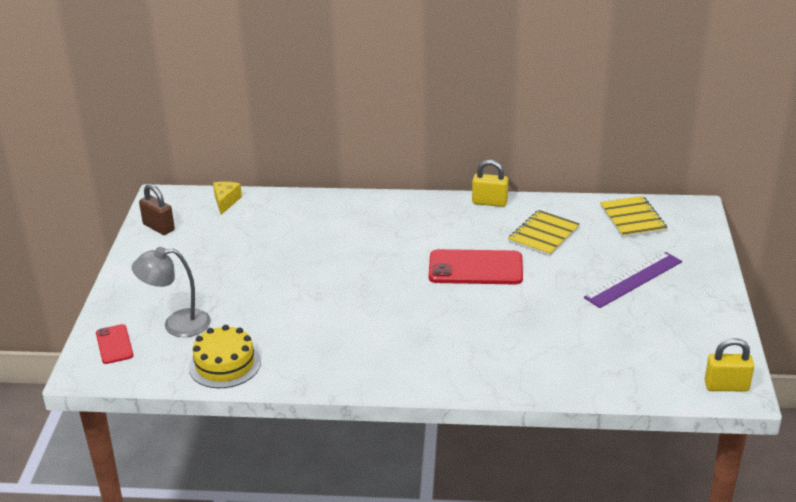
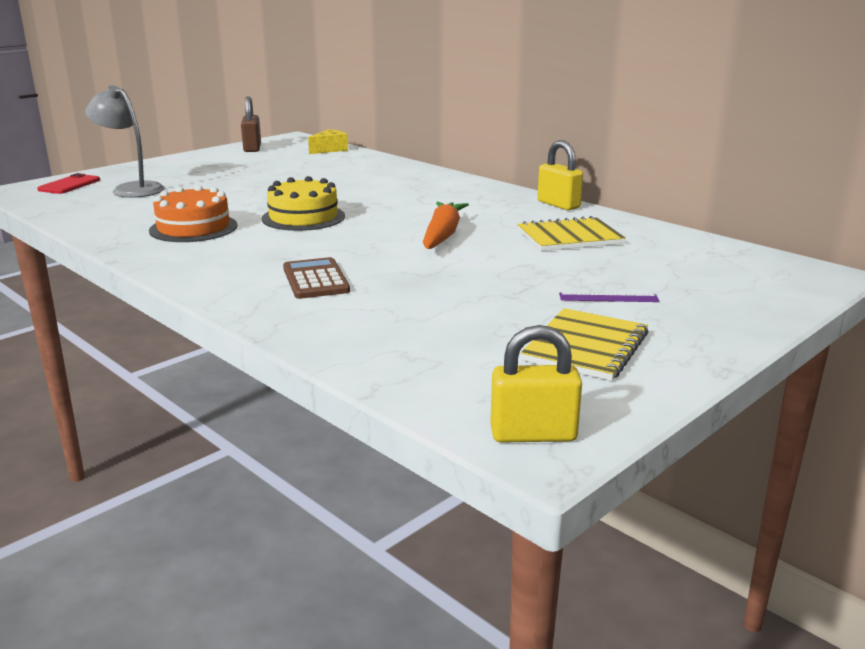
camera: 40 degrees right, 10 degrees down
(224, 364) = (99, 216): yellow cake -> yellow cake (303, 217)
(316, 340) = (193, 228): none -> orange cake
(475, 268) = (442, 235): red phone -> orange carrot
(478, 345) = (316, 279): none -> brown calculator
(632, 219) = (710, 257): yellow notebook -> yellow notebook (586, 347)
(634, 280) = (608, 298): purple ruler -> purple ruler, size x0.50
(726, 386) = (533, 434): yellow padlock -> yellow padlock turned 45 degrees counterclockwise

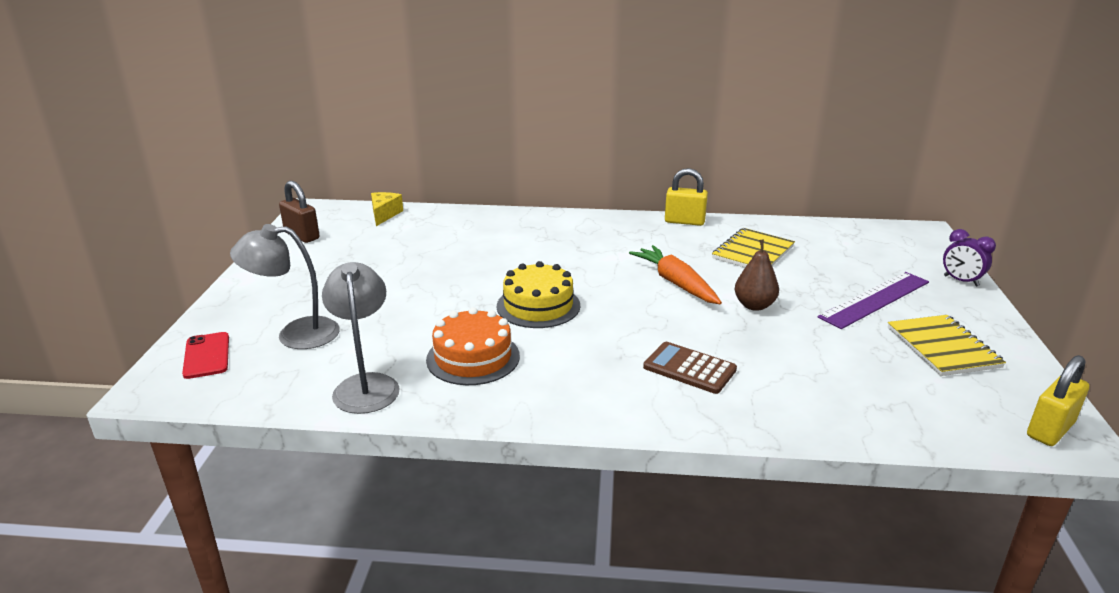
camera: 40 degrees left, 5 degrees up
(106, 220) = (366, 385): none -> grey lamp
(473, 266) = (754, 305): none -> brown pear
(608, 298) = (875, 299): purple ruler -> purple ruler, size x1.98
(758, 317) = (961, 281): none -> purple clock

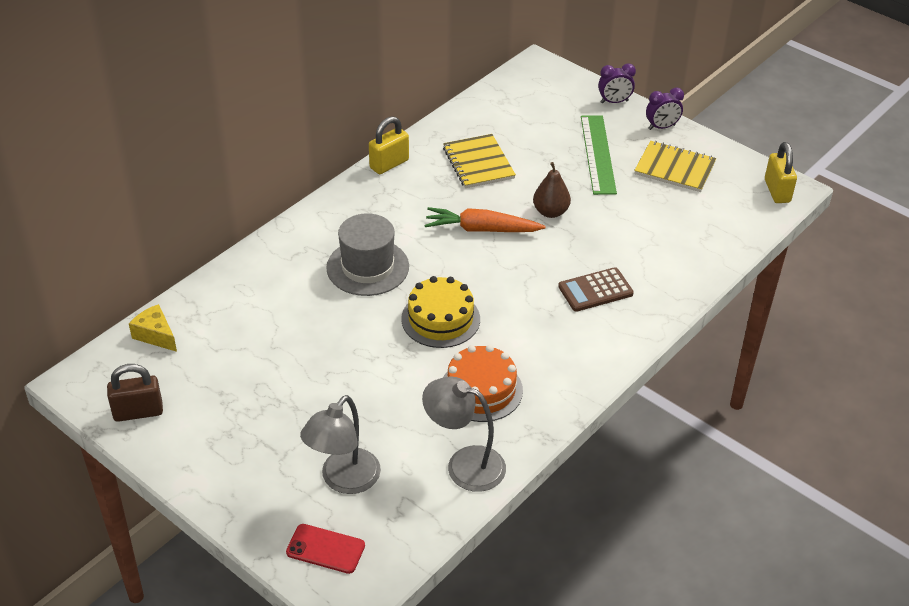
camera: 55 degrees left, 15 degrees up
(555, 255) = (367, 267): none -> grey hat
(875, 299) = (598, 154): purple ruler -> green ruler
(984, 317) = (661, 127): none -> purple clock

